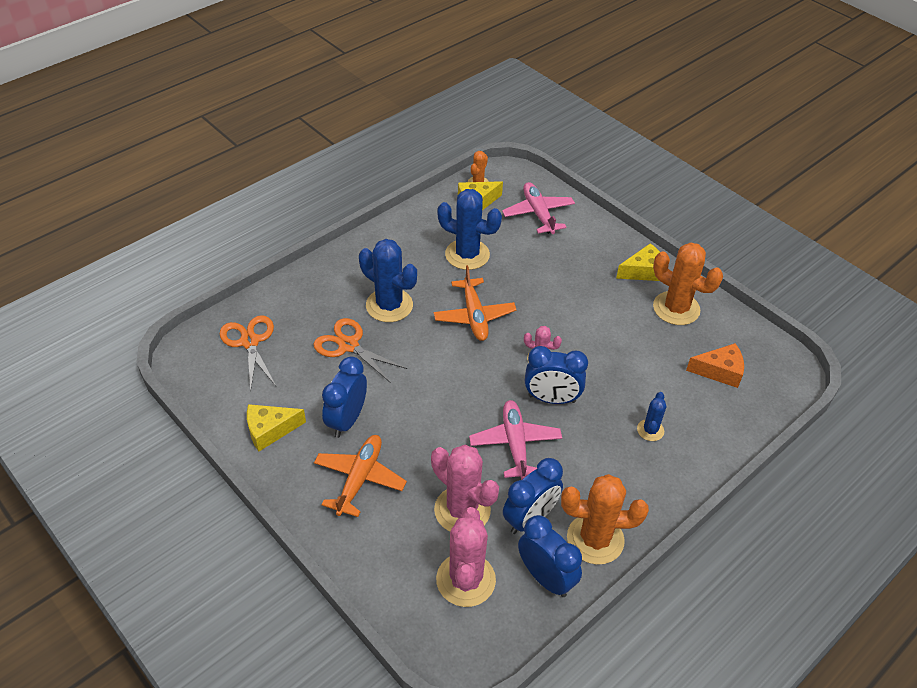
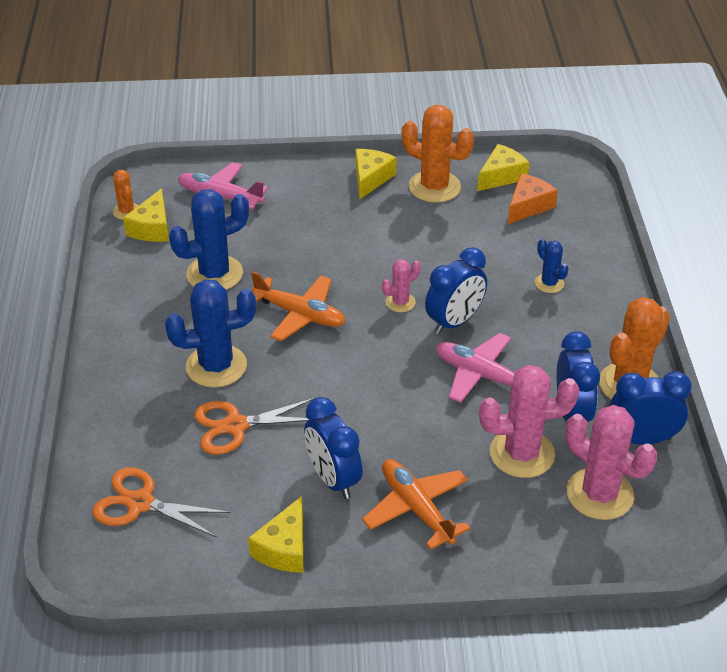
camera: 50 degrees left, 5 degrees down
(676, 308) = (434, 187): orange cactus -> orange cactus turned 45 degrees clockwise
(733, 337) = (501, 176): none -> yellow cheese

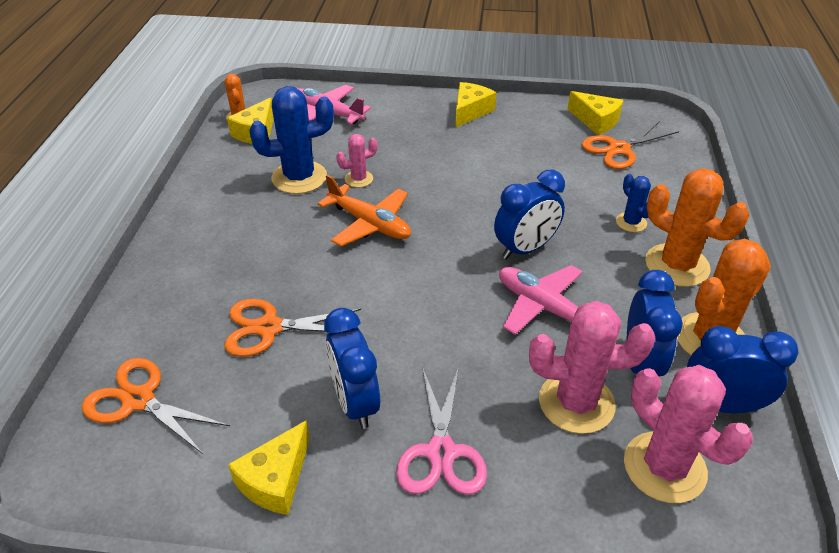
camera: 10 degrees right, 0 degrees up
(216, 366) = (271, 264): blue cactus -> none
(400, 302) = (473, 223): pink cactus -> pink cactus (359, 179)
(416, 508) = (441, 452): orange plane -> pink scissors
(434, 187) = (529, 124): orange cactus -> orange cactus (677, 265)
(501, 176) = (596, 121): yellow cheese -> yellow cheese turned 75 degrees clockwise
(528, 206) = (618, 149): orange cheese -> orange scissors

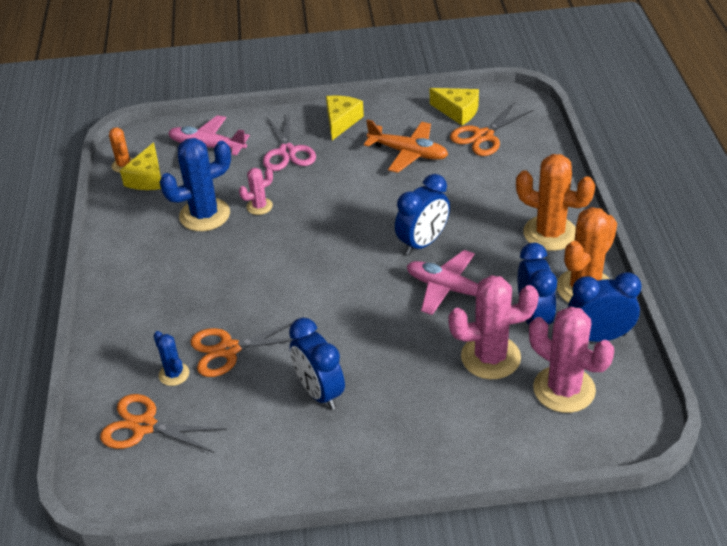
camera: 10 degrees left, 0 degrees up
(275, 480) = (277, 459): yellow cheese -> none
(369, 224) = (283, 246): orange plane -> orange plane (408, 153)
(441, 452) = (397, 414): pink scissors -> pink scissors (287, 152)
(631, 222) = (506, 203): blue cactus -> blue cactus (174, 374)

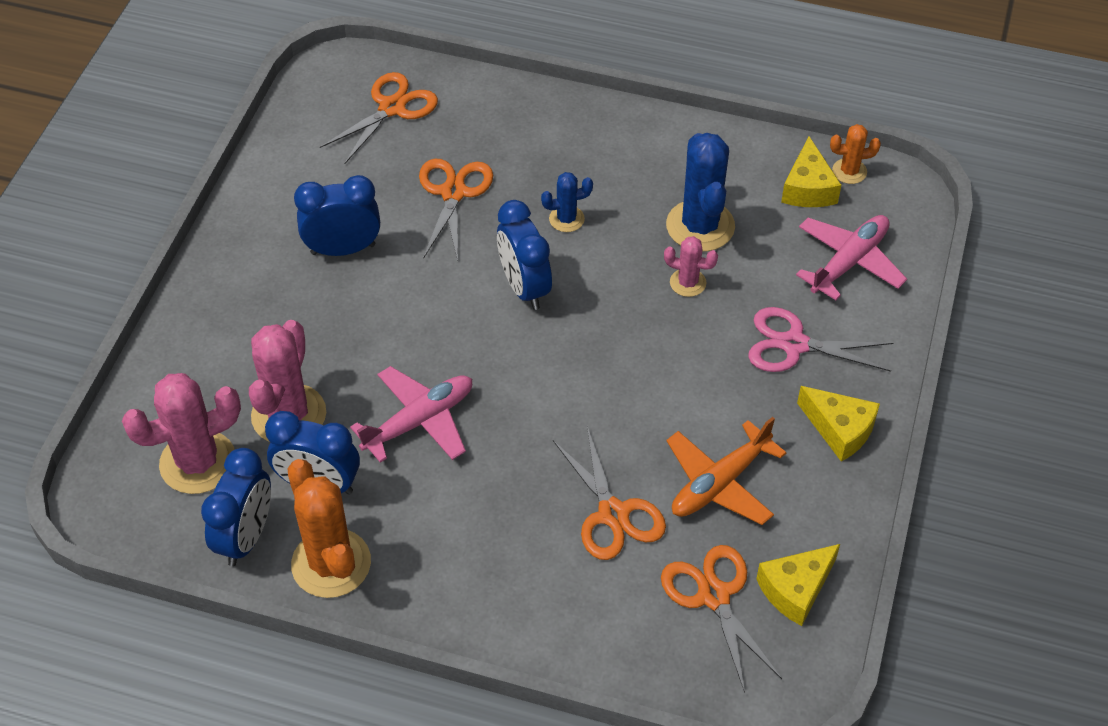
camera: 110 degrees right, 10 degrees up
(147, 178) = (808, 188): yellow cheese -> yellow cheese turned 120 degrees counterclockwise
(174, 374) = (446, 143): blue cactus -> blue cactus (566, 219)
(259, 206) = (688, 283): pink cactus -> pink cactus turned 60 degrees counterclockwise
(423, 243) = (518, 426): blue clock -> blue clock (524, 287)
(459, 185) = (613, 514): none -> orange scissors
(550, 233) = (453, 576): orange cactus -> none

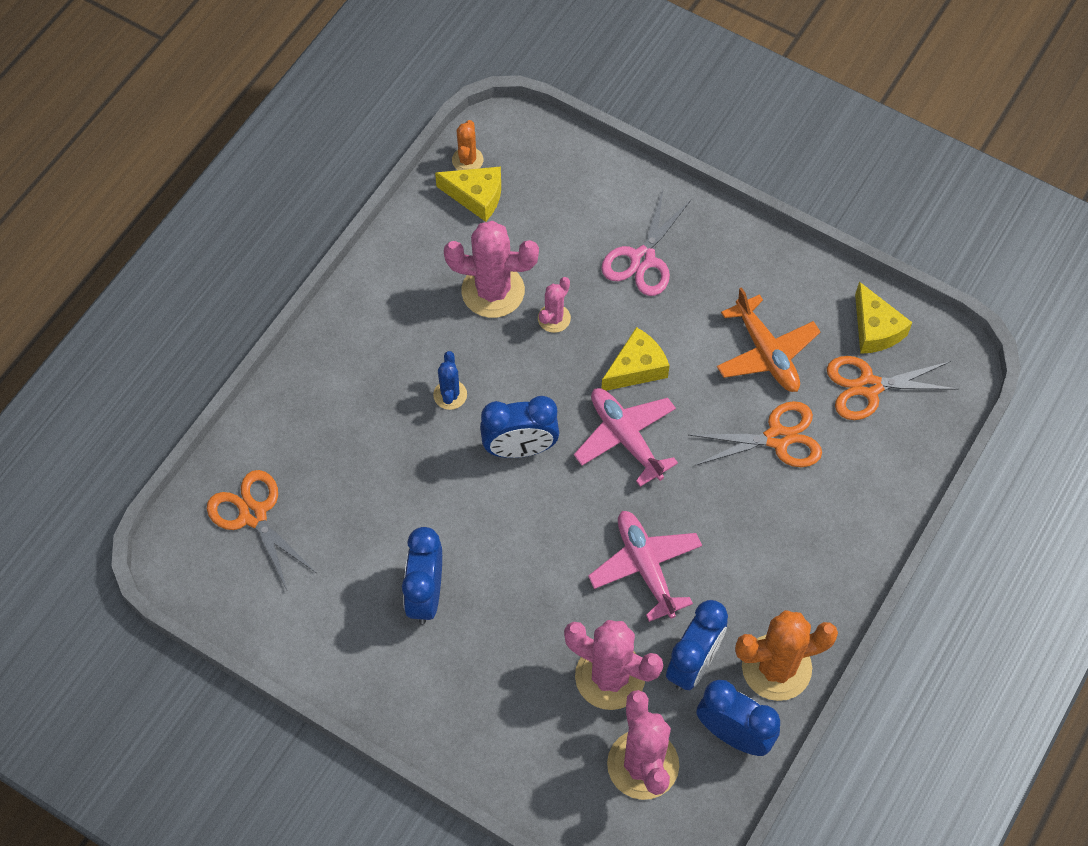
camera: 75 degrees left, 10 degrees up
(453, 193) = (386, 483): orange scissors -> none
(700, 226) = (493, 291): blue cactus -> pink cactus
(840, 429) = (736, 253): yellow cheese -> yellow cheese (636, 368)
(849, 262) = (568, 192): pink plane -> pink plane (625, 438)

